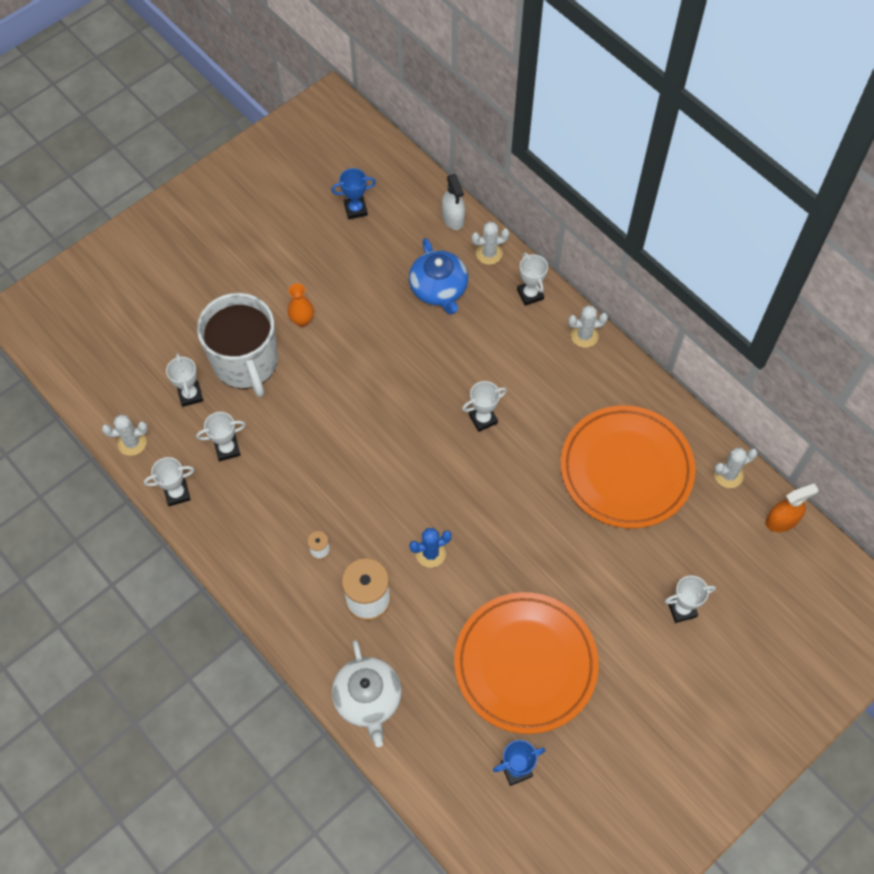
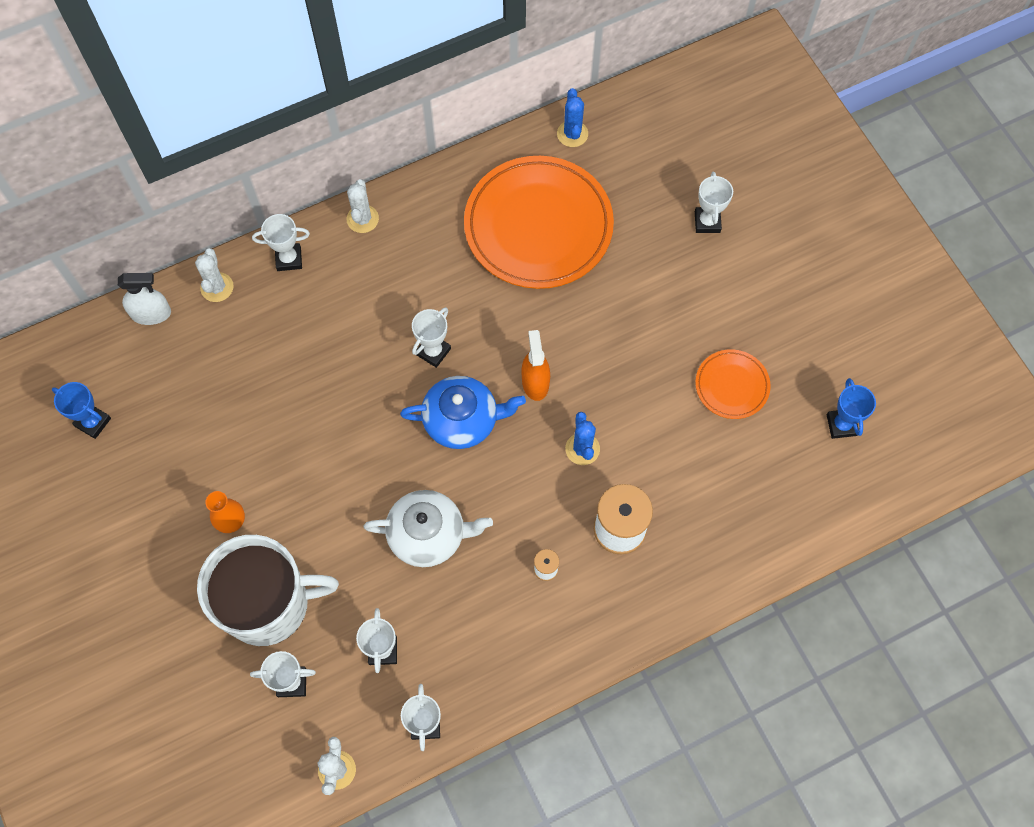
camera: 75 degrees left, 5 degrees up
(355, 209) = (93, 422): blue trophy -> blue trophy turned 60 degrees counterclockwise
(368, 699) = (735, 556): white teapot -> white teapot (428, 534)
(439, 289) = (245, 354): blue teapot -> blue teapot (462, 420)
(483, 419) = (433, 351): white trophy -> white trophy turned 45 degrees clockwise
(525, 664) = (732, 386): orange plate -> orange plate, size x0.48
(728, 475) = (572, 134): white cactus -> blue cactus
(782, 521) = (636, 103): orange spray bottle -> orange spray bottle (535, 382)

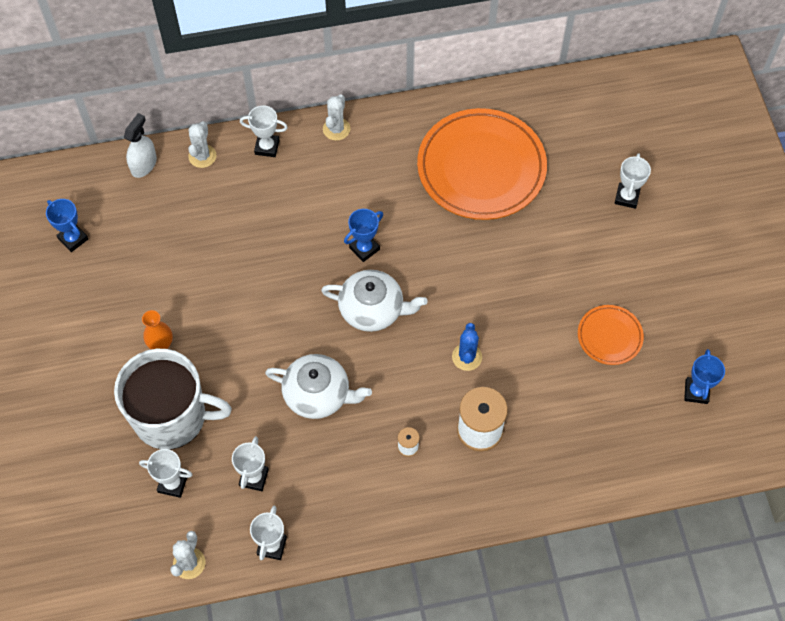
camera: 15 degrees right, 5 degrees down
(151, 313) = (144, 164): white spray bottle -> white spray bottle turned 75 degrees counterclockwise
(433, 351) = (364, 248): white trophy -> blue trophy
(462, 420) = (372, 309): blue teapot -> white teapot
(535, 382) = (442, 293): orange spray bottle -> none
(572, 134) = (531, 100): blue cactus -> none

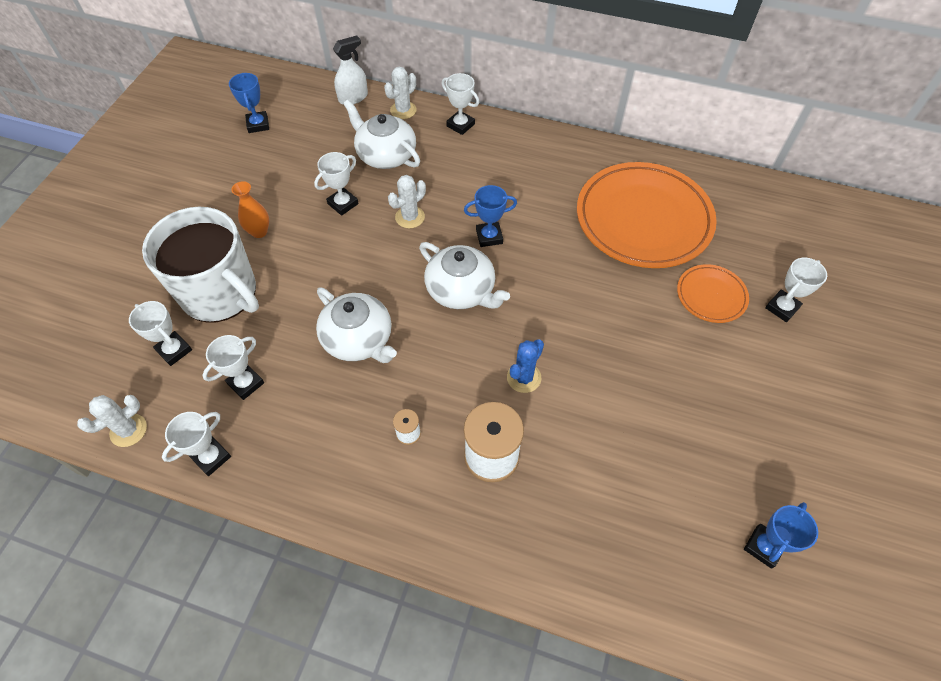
camera: 30 degrees right, 5 degrees down
(216, 280) = (343, 204): none -> white trophy
(219, 212) = (385, 155): none -> white teapot
(336, 129) = (529, 136): white cactus -> white cactus (410, 217)
(609, 336) = (690, 433): orange plate -> orange plate (711, 296)

